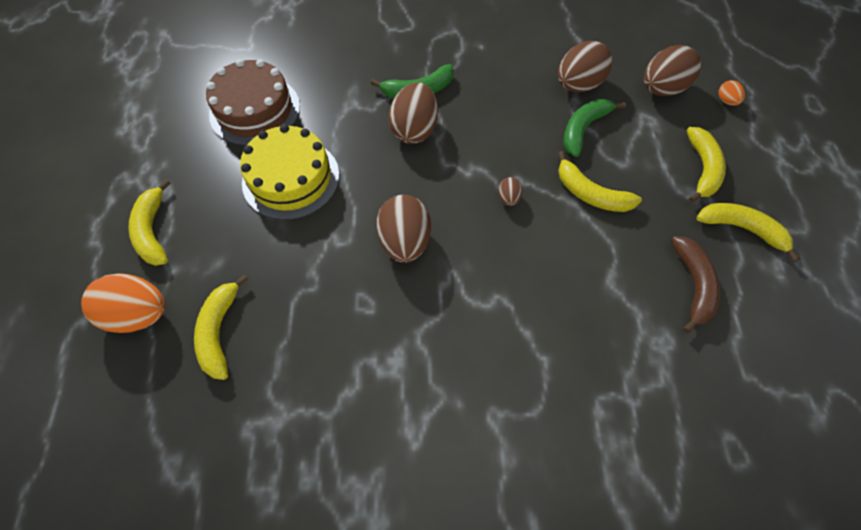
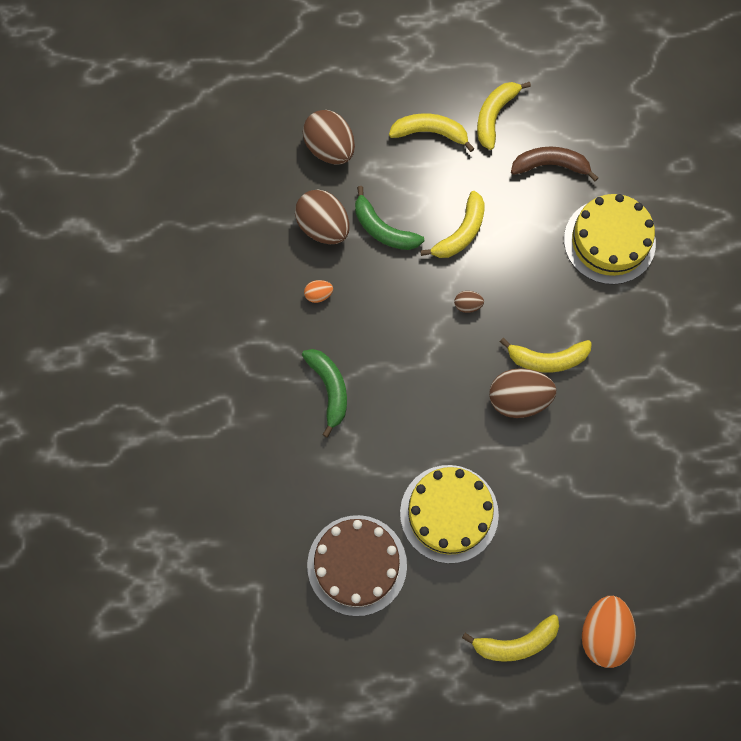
camera: 90 degrees left, 10 degrees up
(220, 331) = (615, 556): yellow banana -> yellow banana (547, 359)
(414, 129) = (384, 392): brown egg -> none
(605, 347) = (609, 241): none -> yellow cake
(726, 101) = (346, 93): orange egg -> orange egg (318, 295)

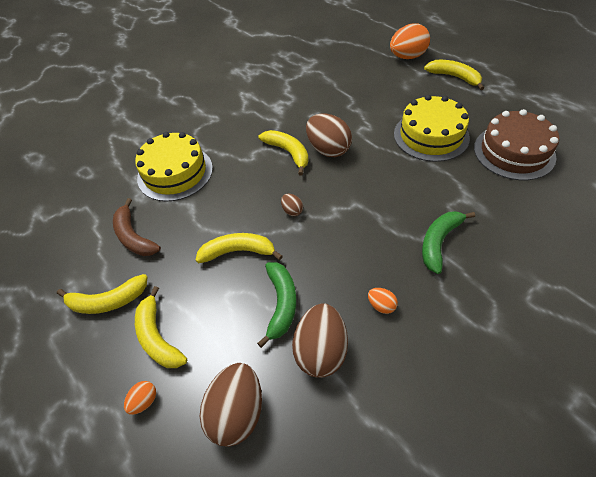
camera: 125 degrees left, 20 degrees down
(387, 100) = (144, 401): none -> orange egg

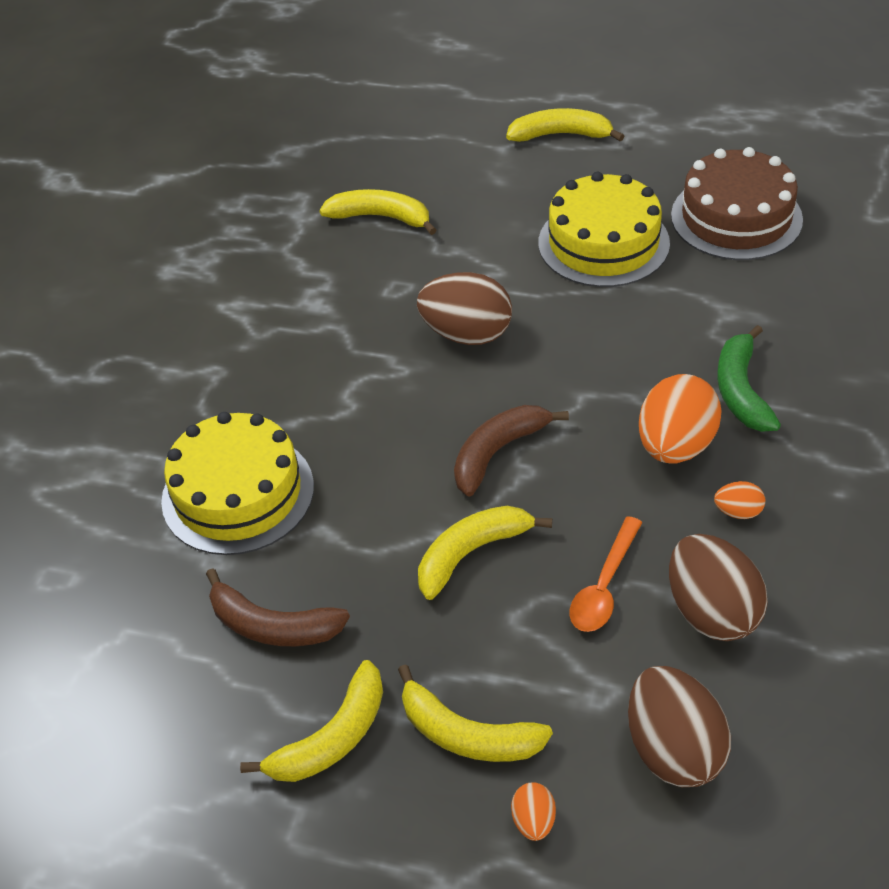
camera: 35 degrees left, 5 degrees down
(281, 304) = (604, 586): green banana -> orange spoon
(288, 153) = (406, 369): yellow banana -> yellow banana (380, 217)
(292, 211) = (497, 452): brown egg -> brown banana
(407, 57) = (458, 128): orange egg -> orange egg (675, 446)

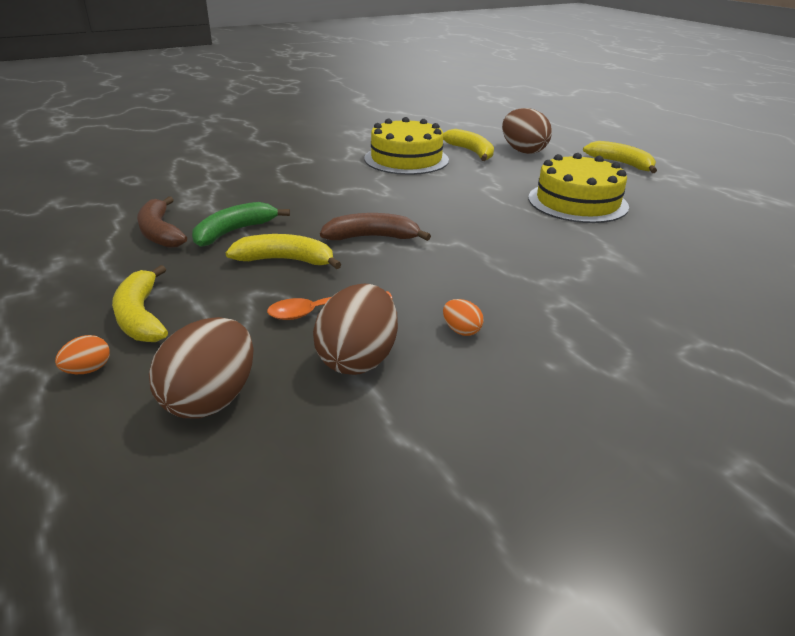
camera: 40 degrees right, 15 degrees down
(238, 493) = (238, 192): yellow cake -> yellow cake (406, 159)
(332, 737) = (95, 278): yellow banana -> none
(467, 334) = (439, 197): brown egg -> brown egg (523, 151)
(675, 446) = (475, 285): orange egg -> none
(736, 217) = (687, 227): brown cake -> none
(741, 391) = (562, 287): green banana -> green banana (234, 232)

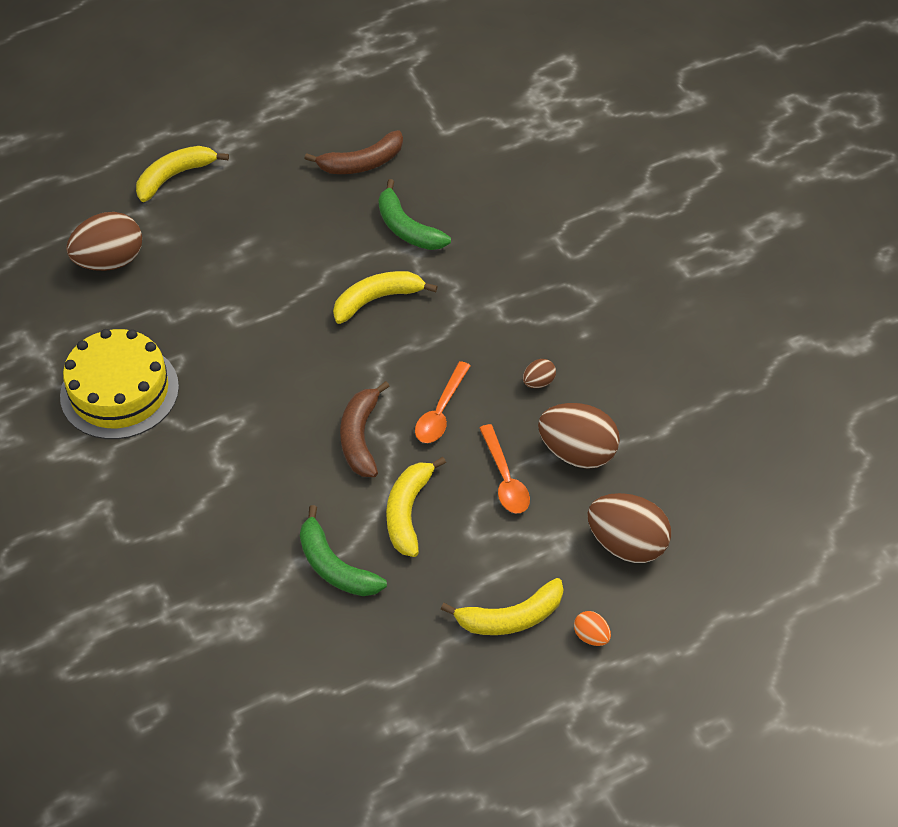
camera: 85 degrees left, 20 degrees up
(160, 232) = (330, 641): brown banana -> brown banana (362, 163)
(408, 273) = (441, 411): none -> orange spoon
(461, 330) = (538, 382): orange egg -> brown egg
(471, 152) = (103, 317): yellow banana -> yellow banana (377, 300)
(577, 202) = (287, 246): yellow cake -> none
(641, 251) = (407, 228): none -> green banana

